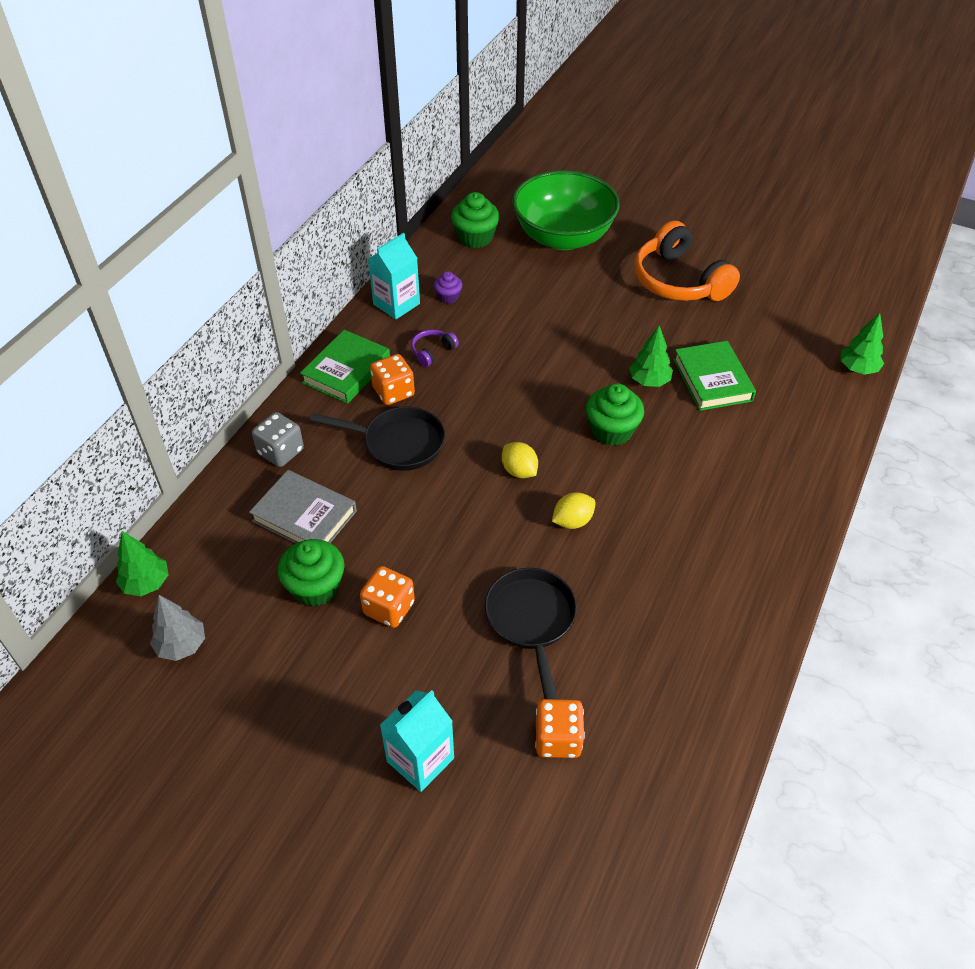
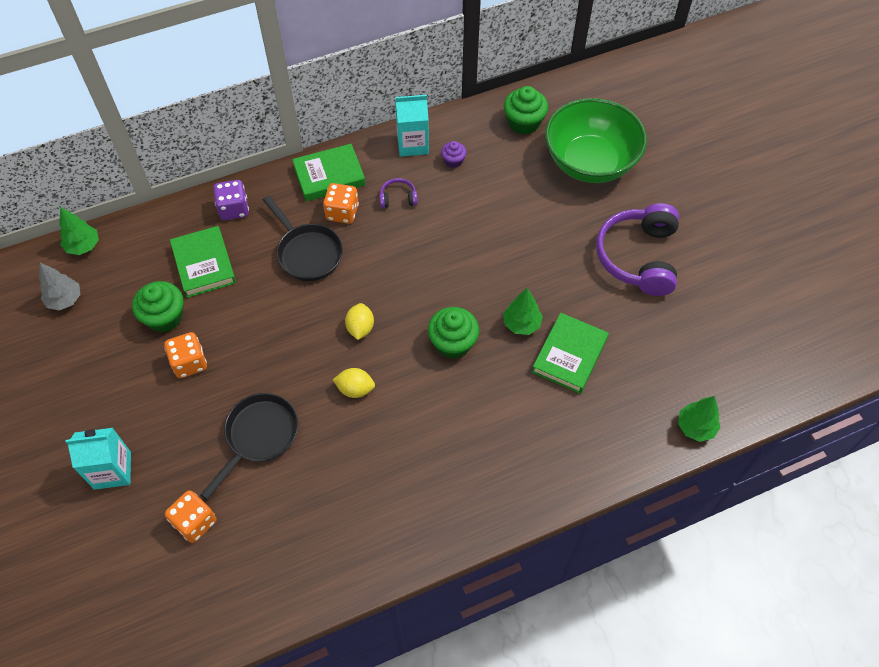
camera: 40 degrees right, 10 degrees up
(281, 452) = (234, 209): grey dice -> purple dice
(304, 516) = (204, 264): grey book -> green book
(679, 281) = (638, 257): orange headphones -> purple headphones

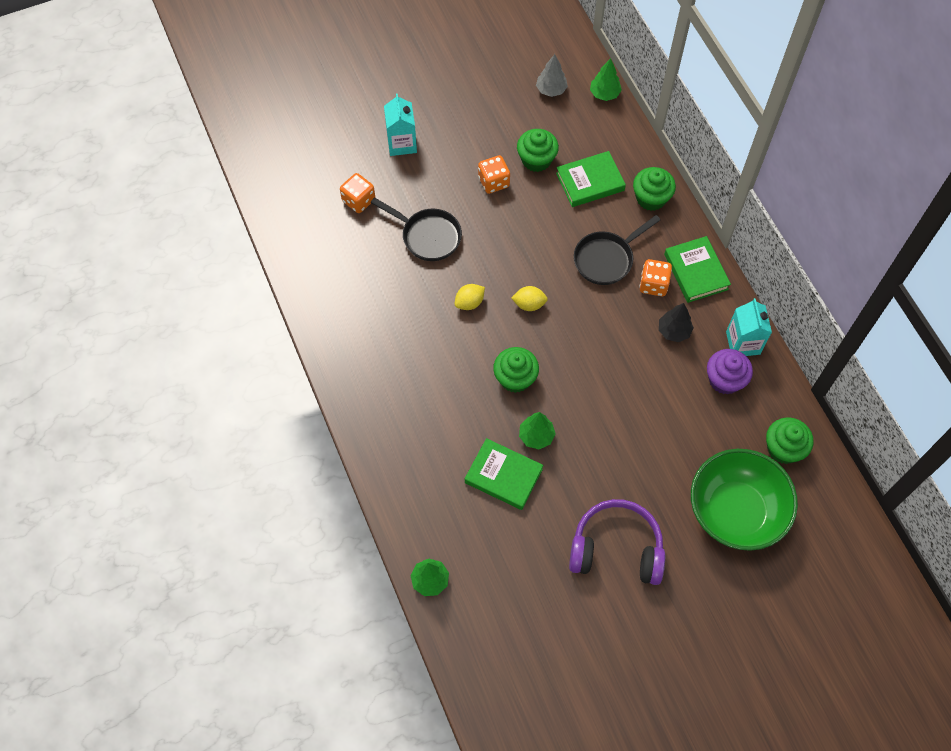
camera: 90 degrees right, 5 degrees up
(234, 209) = (651, 198): purple dice -> green cupcake
(355, 389) = (469, 302): yellow lemon -> yellow lemon turned 45 degrees clockwise
(398, 198) = (674, 331): purple headphones -> black tree
(453, 161) = (725, 380): purple cupcake -> purple cupcake, size x1.78

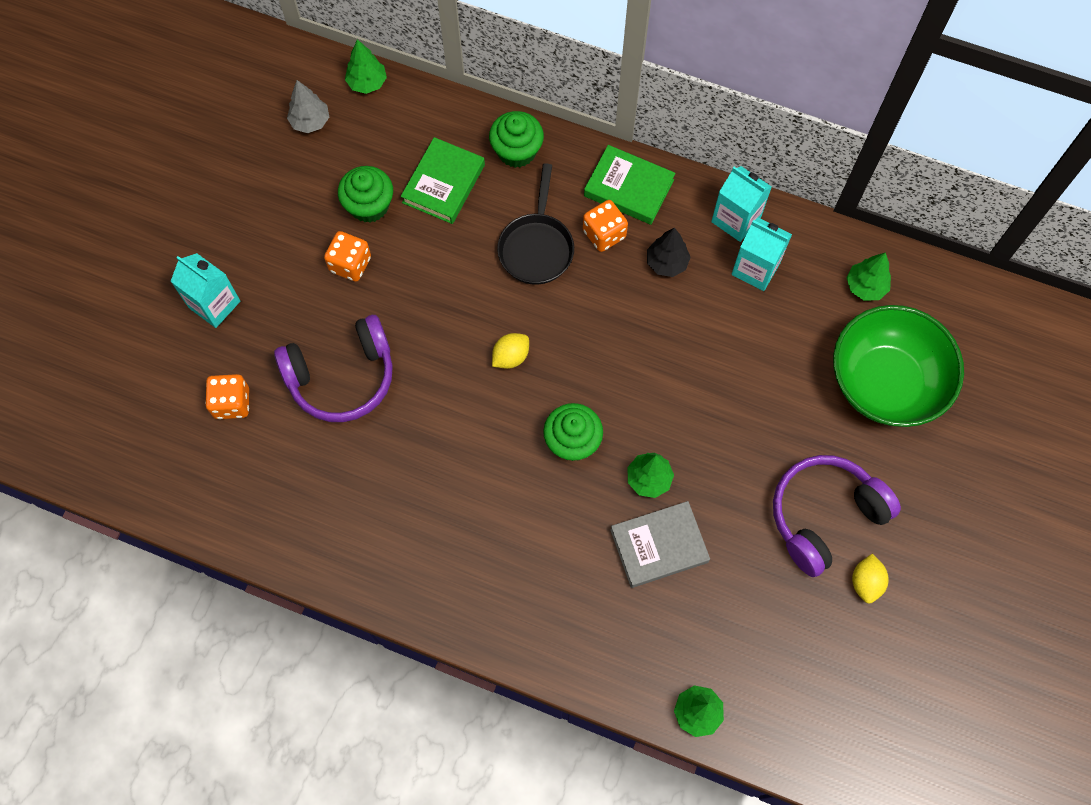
camera: 45 degrees left, 5 degrees up
(428, 236) = (342, 377): black pan -> purple headphones
(469, 302) = (453, 407): yellow lemon -> yellow lemon (866, 582)
(503, 476) = (659, 546): green book -> grey book
(725, 380) = (755, 268): purple cupcake -> turquoise carton
(783, 448) = (865, 286): green cupcake -> green tree

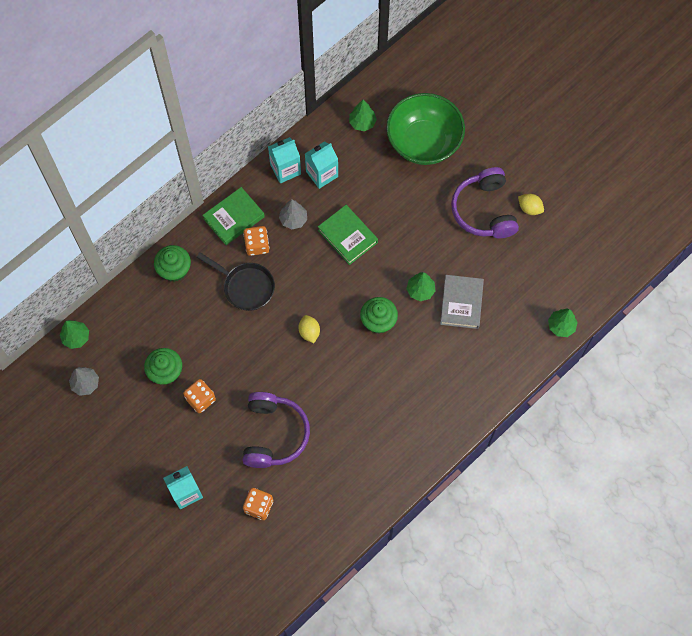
camera: 65 degrees left, 0 degrees up
(443, 184) = (174, 322): green book -> green book (347, 236)
(666, 263) = (293, 219): black tree -> grey tree

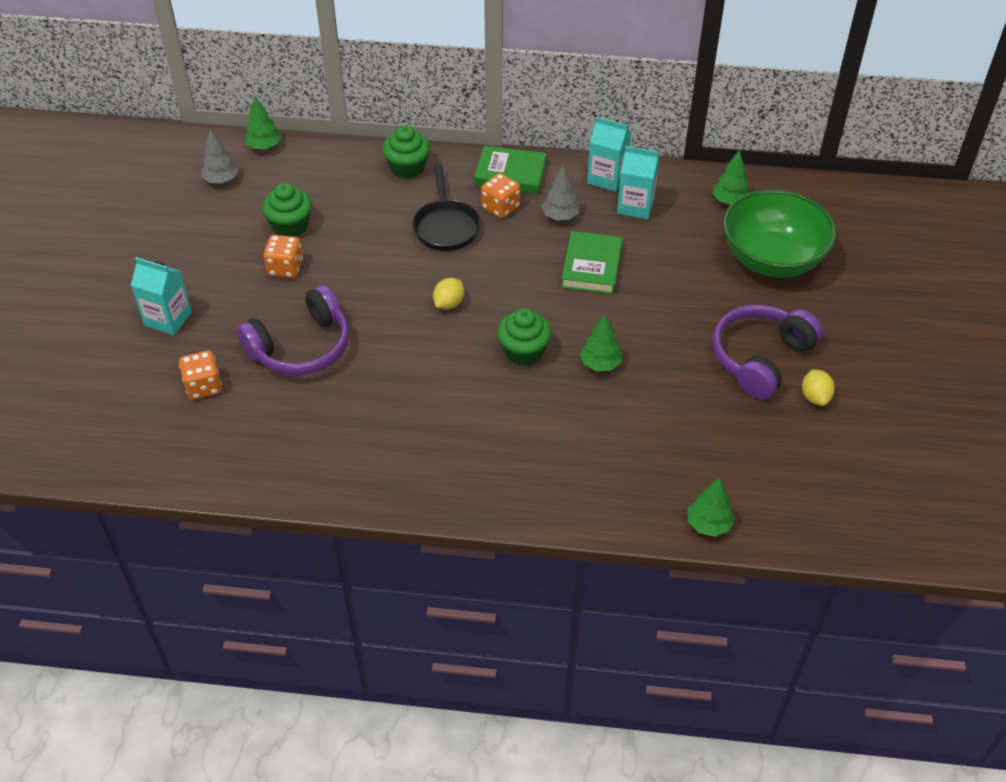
camera: 50 degrees right, 20 degrees down
(461, 303) = (627, 409): grey book -> none

